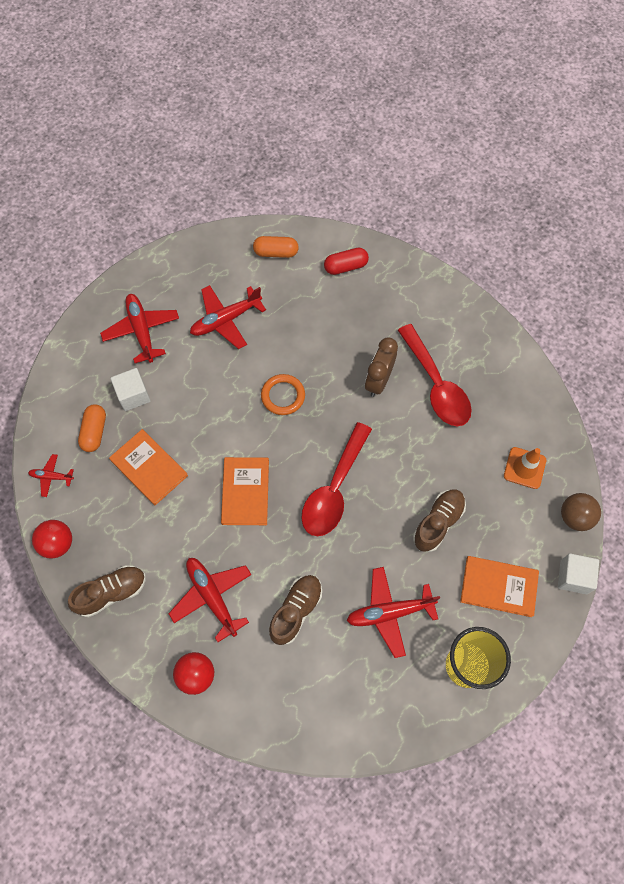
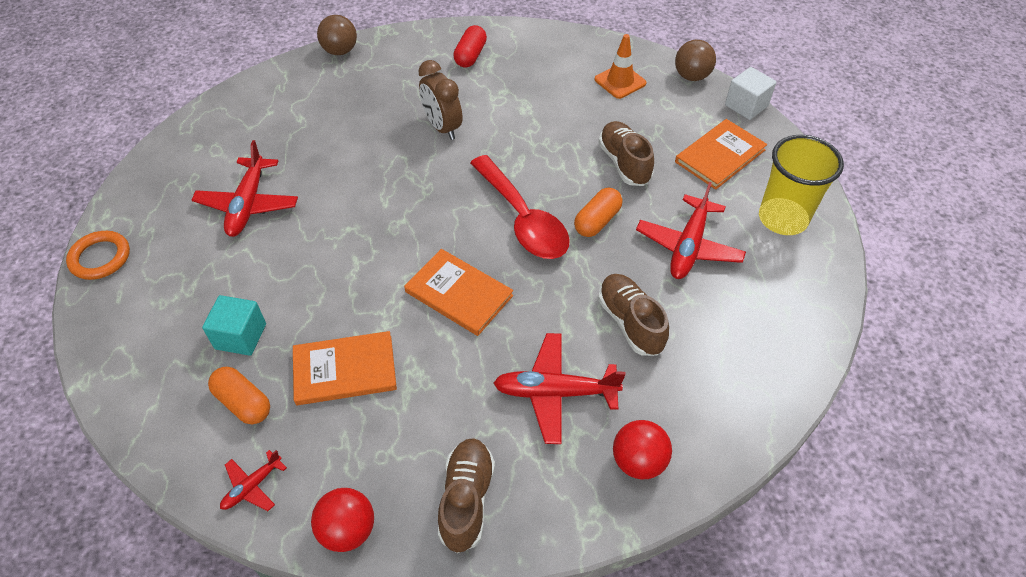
camera: 55 degrees left, 15 degrees down
(133, 395) = (240, 336): white cube -> turquoise cube
(141, 330) = (172, 285): red plane -> none
(276, 252) = (223, 126): orange capsule -> orange capsule (597, 221)
(283, 396) = (383, 205): orange ring -> orange ring (100, 258)
(345, 266) = (301, 87): red capsule -> red capsule (470, 56)
(400, 261) = (340, 51): none -> brown ball
(436, 385) = (487, 93): red spoon -> none

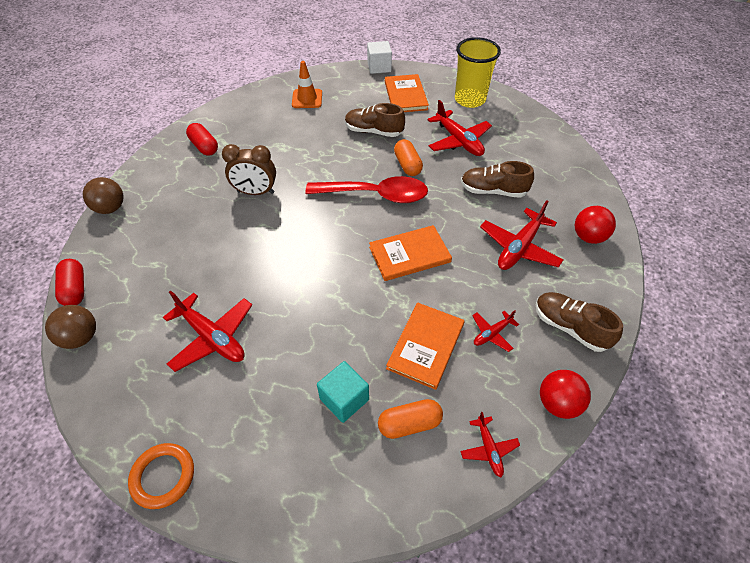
camera: 55 degrees left, 0 degrees up
(239, 91) = (75, 289): none -> red capsule
(402, 423) = (492, 333): none -> red plane
(691, 76) = (335, 72): brown ball -> brown ball (81, 337)

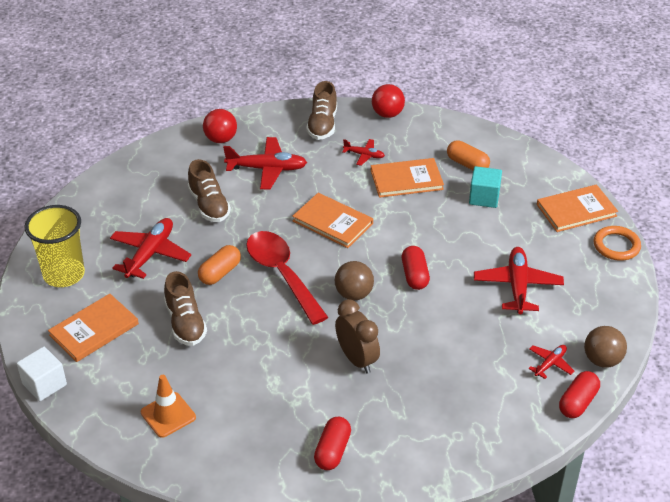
camera: 125 degrees left, 10 degrees down
(110, 208) = (485, 458): brown ball -> brown ball (354, 294)
(246, 482) = (576, 210): none -> orange book
(297, 272) = (414, 275): none -> red capsule
(488, 449) = (447, 129): red plane -> red plane (550, 364)

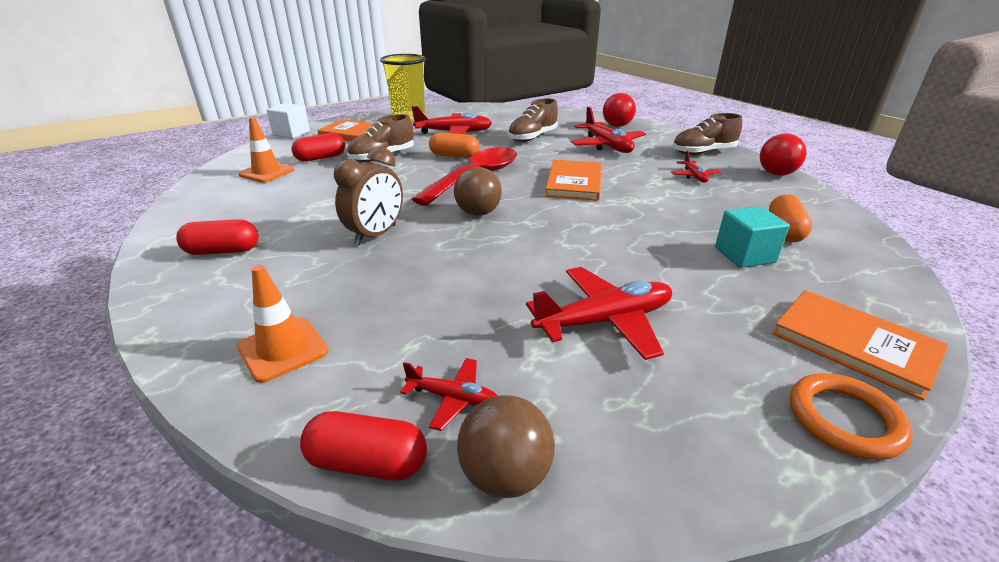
camera: 65 degrees right, 10 degrees down
(406, 180) = (694, 203): orange book -> none
(414, 275) = (542, 239): red capsule -> red capsule (321, 158)
(479, 425) = (283, 349): none -> orange traffic cone

